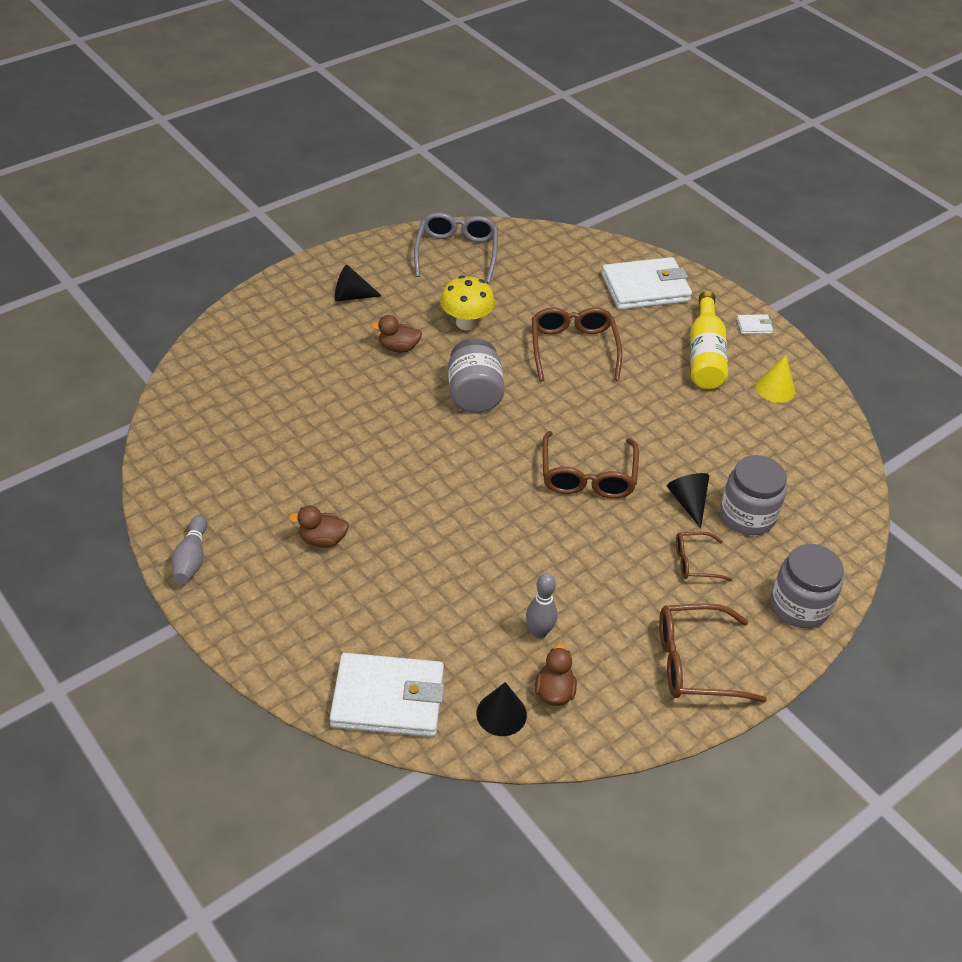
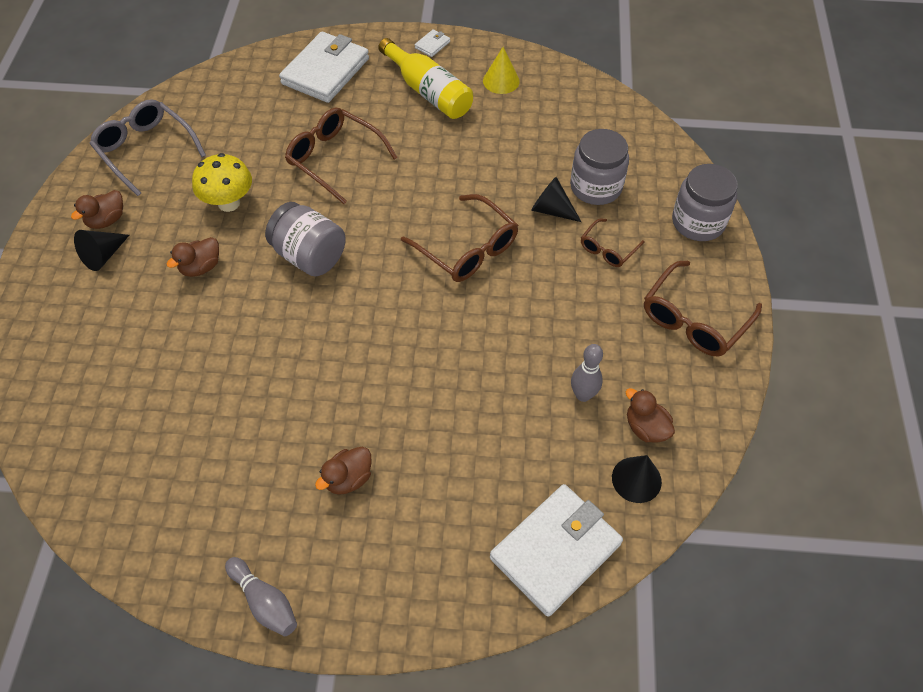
camera: 45 degrees left, 10 degrees up
(380, 277) = (106, 220): none -> brown duck

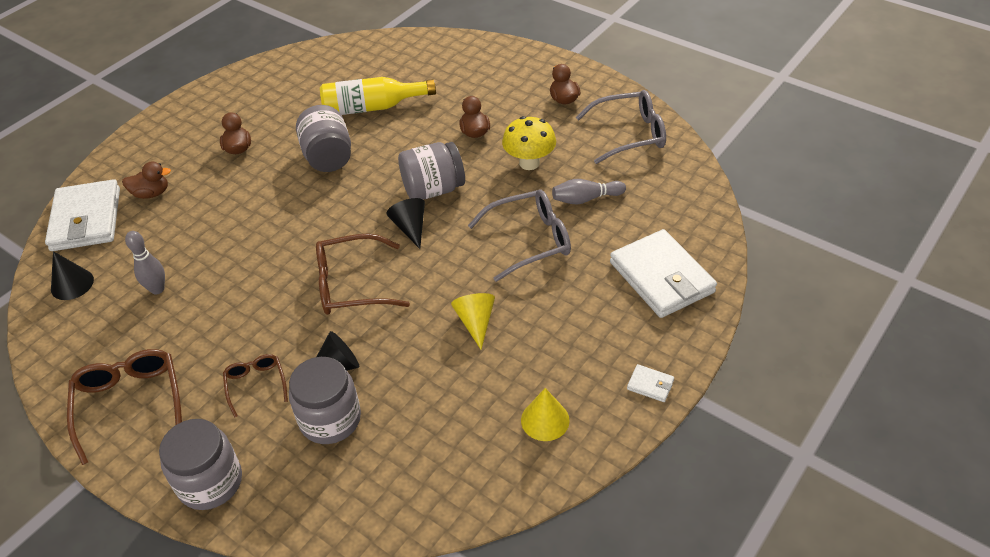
camera: 125 degrees right, 10 degrees down
(103, 255) = (528, 91): black cone -> black cone (410, 228)
(264, 602) = (208, 95): grey bowling pin -> grey bowling pin (585, 199)
(312, 374) = (328, 157): none -> grey jar
(334, 159) = (529, 240): brown glasses -> grey glasses
(428, 91) = (573, 346): yellow bottle -> yellow bottle (372, 107)
(432, 45) = (650, 385): white wallet -> white wallet turned 45 degrees counterclockwise
(446, 152) = (475, 322): none -> yellow cone
(645, 428) = (94, 311): brown duck -> brown duck (151, 193)

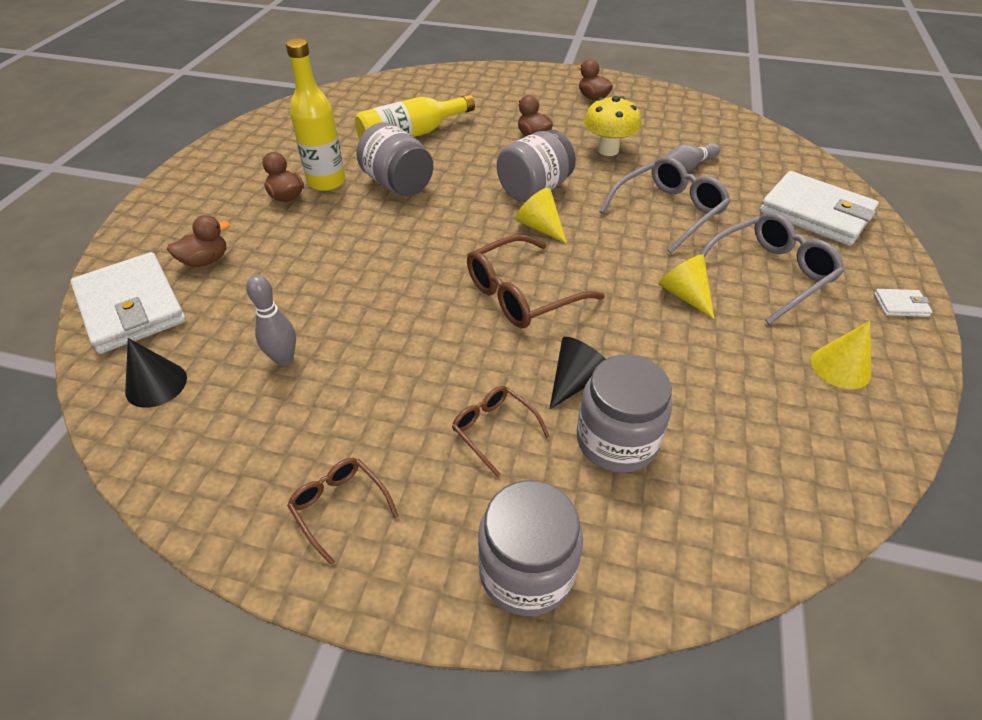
camera: 25 degrees left, 0 degrees up
(130, 404) = (339, 507): brown glasses -> brown glasses, size x0.56
(275, 141) = (326, 182): none -> yellow bottle
(410, 228) = (540, 227): black cone -> yellow cone
(629, 134) = (676, 112): grey glasses -> grey glasses (769, 273)

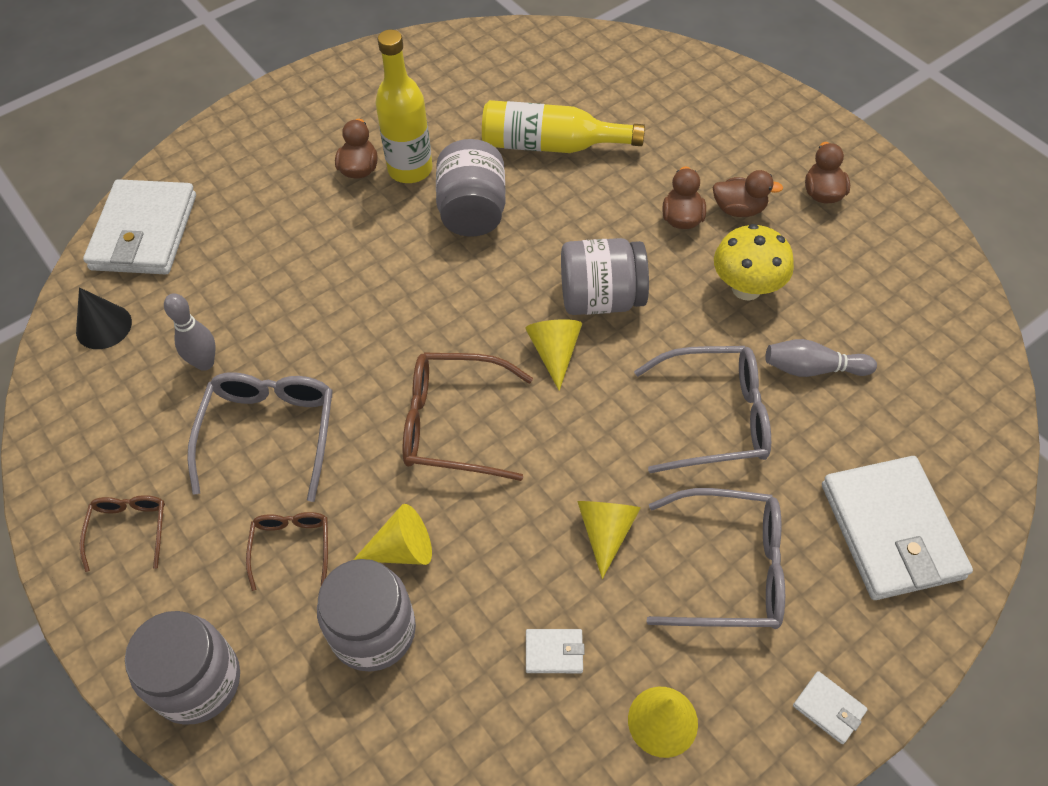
camera: 40 degrees right, 10 degrees up
(206, 261) = (233, 212): brown duck -> brown duck (739, 209)
(392, 372) = (270, 433): none -> grey glasses
(575, 381) = (402, 549): black cone -> yellow cone
(739, 374) = (554, 652): none -> white wallet

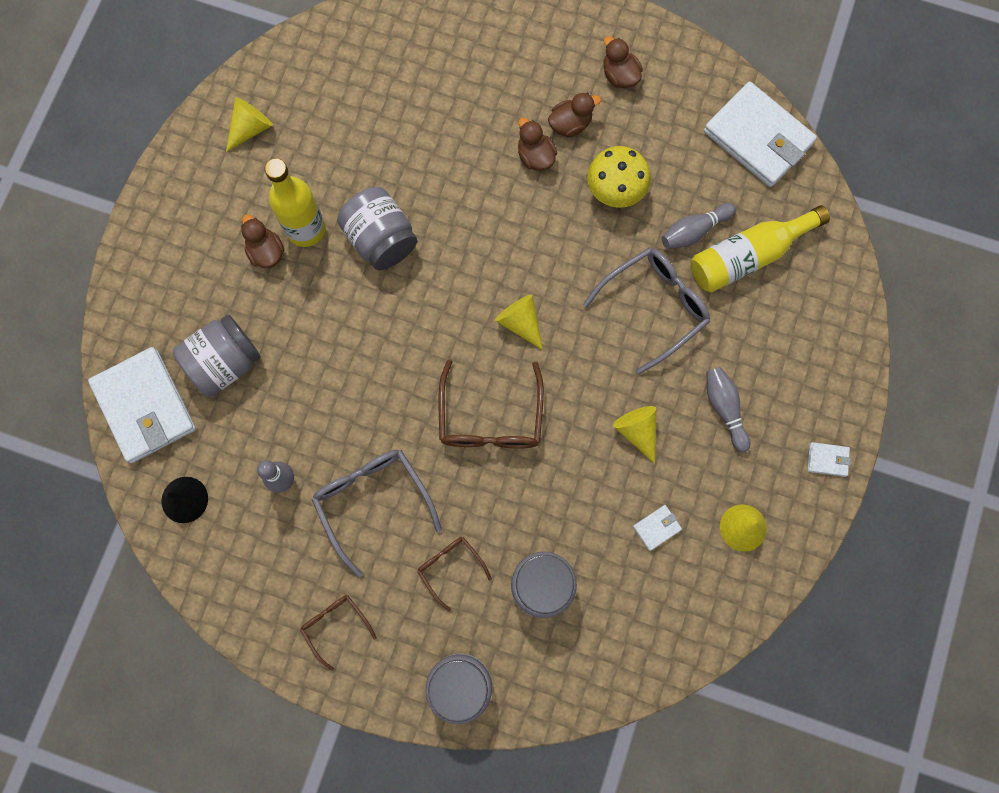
camera: 35 degrees left, 20 degrees up
(402, 549) = (521, 524): yellow cone -> yellow cone (250, 128)
(453, 424) = (490, 418): brown glasses -> brown glasses turned 60 degrees counterclockwise
(551, 145) = (397, 143): yellow bottle -> yellow bottle (748, 256)
(601, 298) = (522, 259): grey jar -> grey jar (225, 362)
(729, 569) = (724, 408): grey glasses -> grey bowling pin
(891, 531) = (802, 322): white wallet -> white wallet (757, 138)

